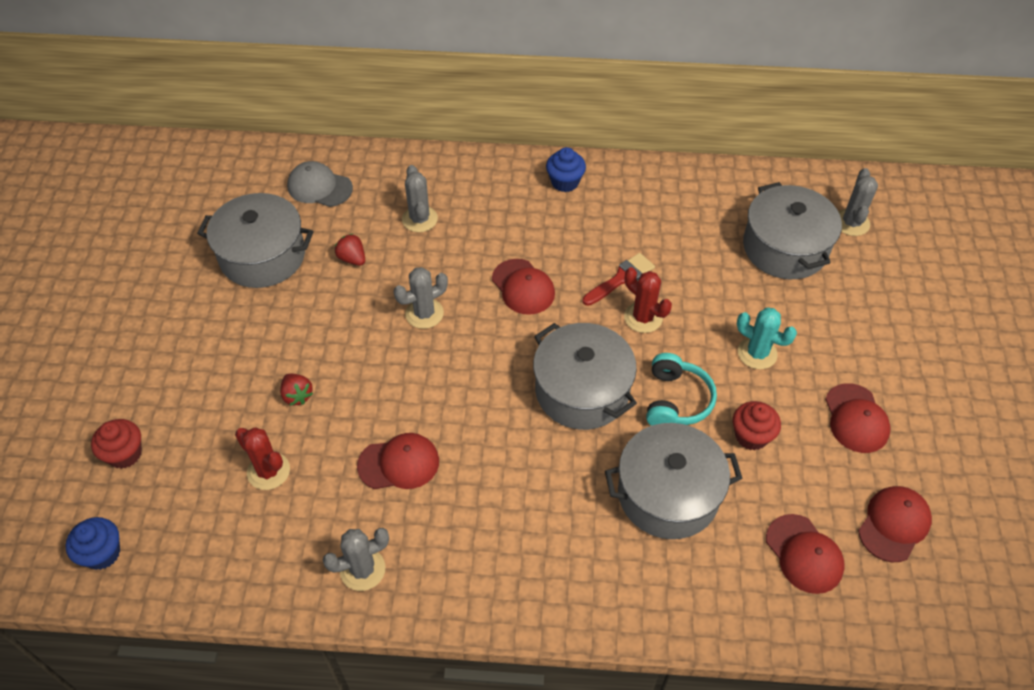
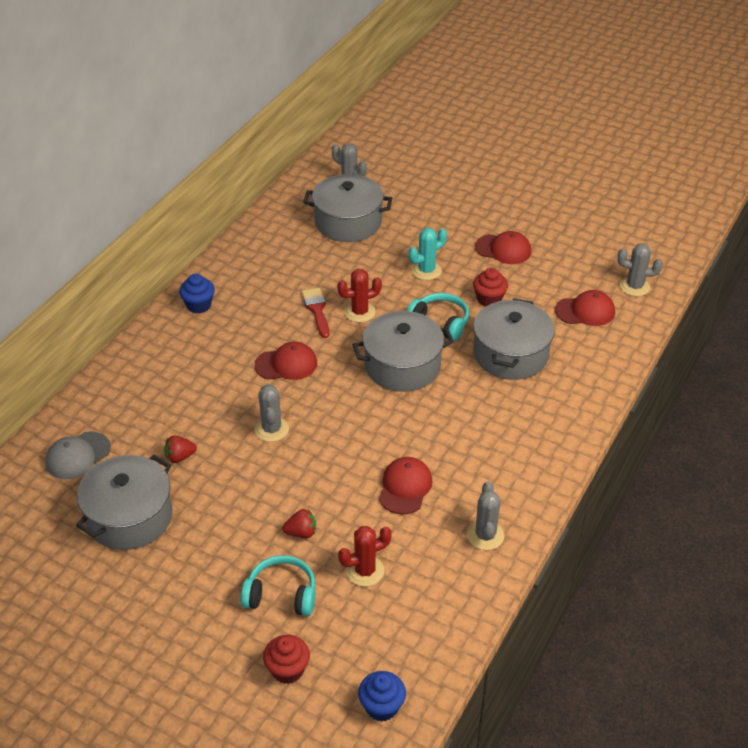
camera: 65 degrees left, 10 degrees down
(213, 411) = (281, 595): none -> turquoise headphones
(419, 219) = (169, 401): grey cactus -> grey cactus (634, 286)
(894, 524) = (585, 266): red cap -> none

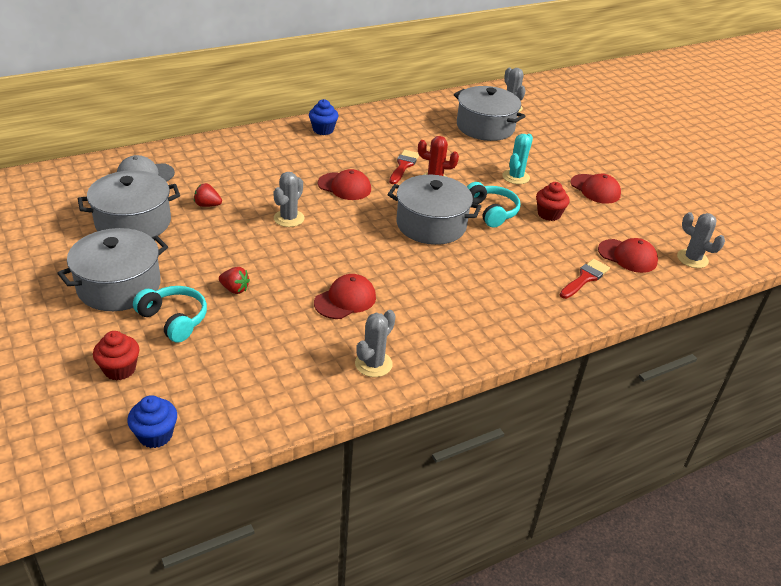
camera: 30 degrees right, 5 degrees down
(365, 571) = (251, 337): red cactus -> none
(426, 270) = (515, 177): turquoise cactus -> turquoise cactus turned 60 degrees counterclockwise
(510, 354) = (529, 256): grey pot -> grey pot (119, 286)
(572, 353) = (585, 278): none -> red brush

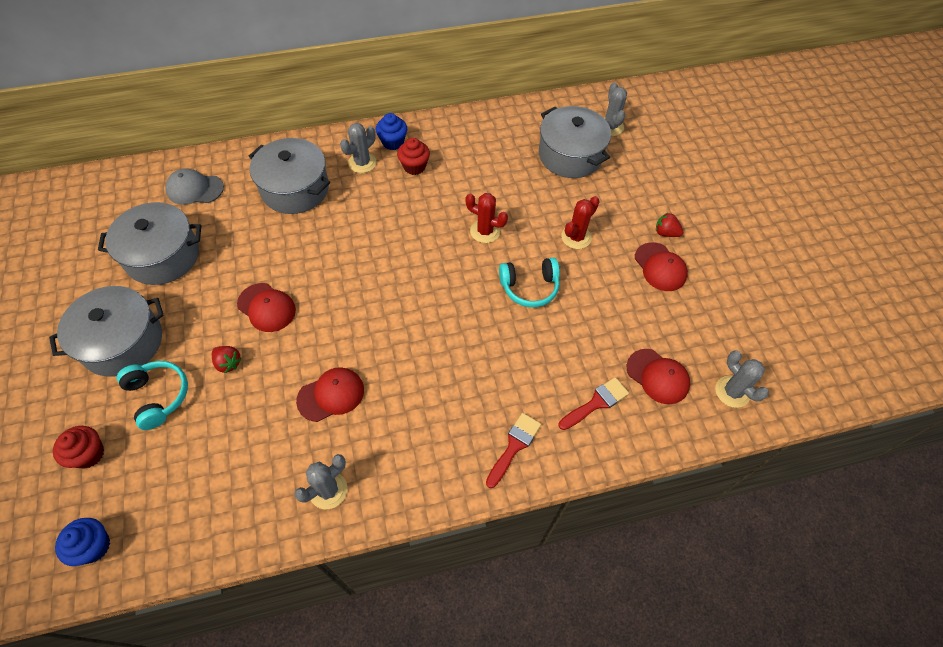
camera: 15 degrees right, 20 degrees up
(207, 205) = (240, 240): red strawberry -> red strawberry (666, 233)
(289, 218) = (314, 270): grey cactus -> grey cactus (362, 163)
(344, 186) = (386, 230): red cap -> red cap (266, 307)
(403, 166) = (459, 206): red brush -> red brush (514, 446)
(431, 225) = (457, 298): grey pot -> grey pot (295, 189)
(491, 212) = (529, 287): turquoise headphones -> turquoise headphones turned 90 degrees clockwise
(515, 177) = (576, 237): turquoise cactus -> red cactus
(549, 214) = (592, 299): red cupcake -> red cupcake (414, 166)

